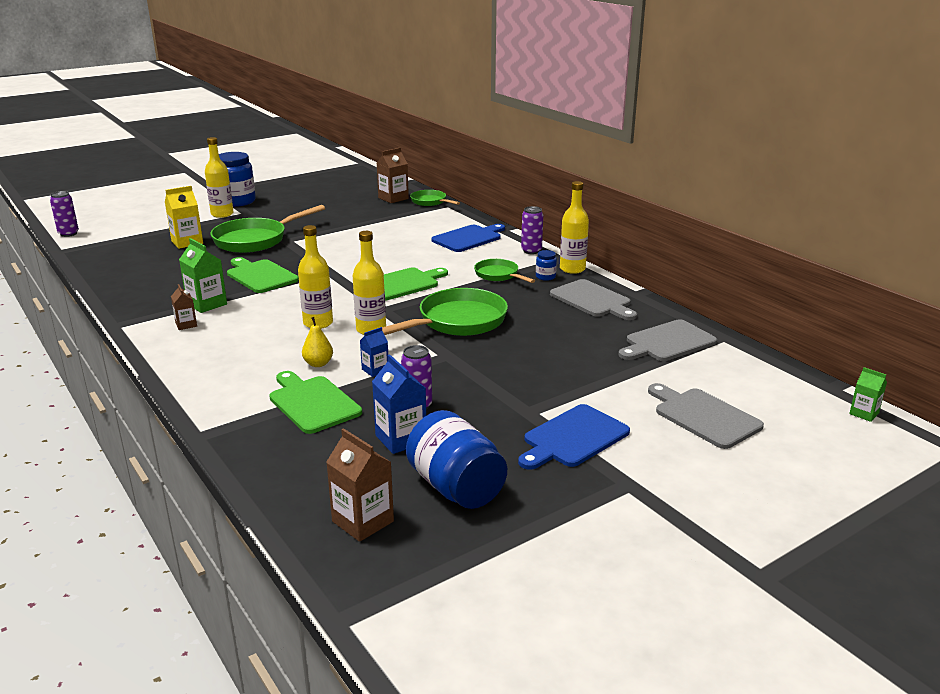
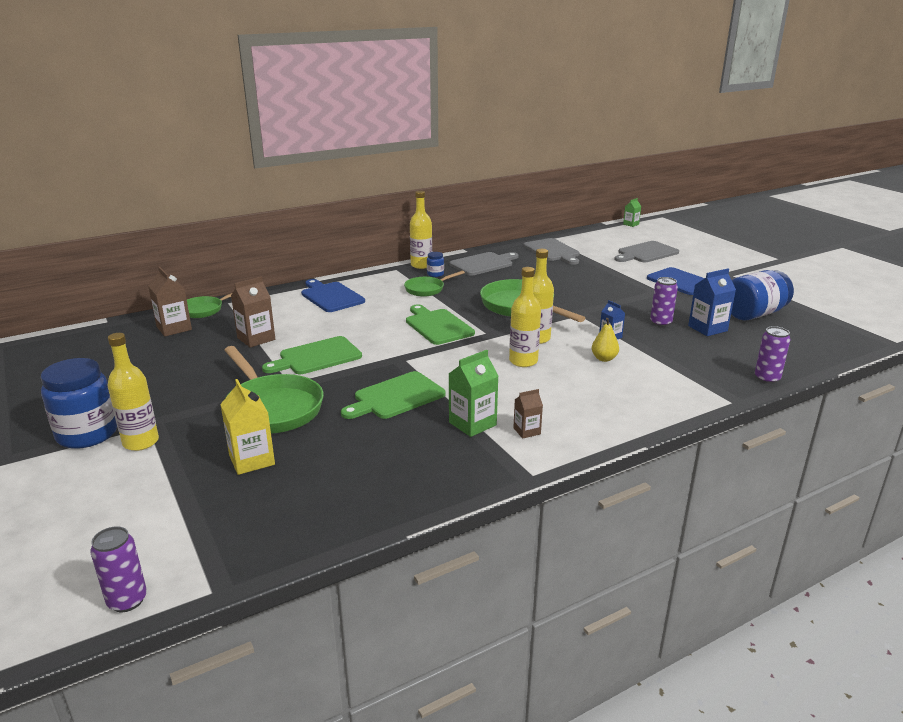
camera: 85 degrees left, 0 degrees up
(312, 403) = (670, 359): green cutting board -> green cutting board (317, 357)
(363, 521) = (806, 339): brown carton -> brown carton (256, 339)
(531, 251) = (375, 275): purple can -> purple can (767, 378)

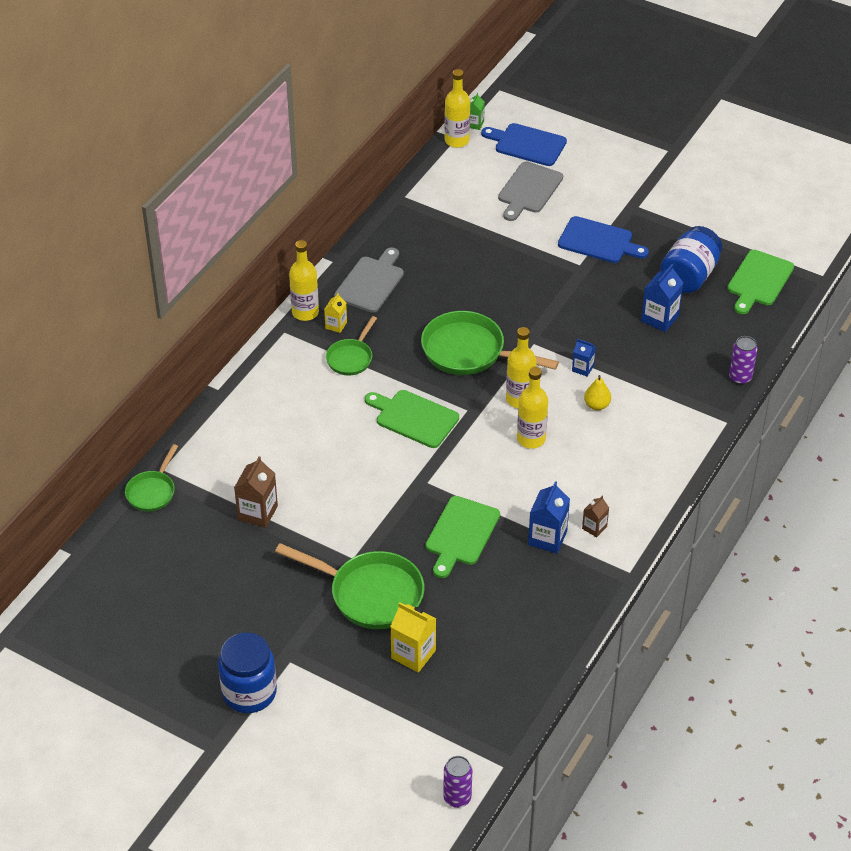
camera: 30 degrees left, 20 degrees up
(141, 442) = (304, 679): yellow bottle -> yellow bottle (457, 140)
(174, 328) = (156, 533): brown carton -> none
(317, 357) = (343, 513): green cutting board -> green cutting board (759, 280)
(331, 296) = (262, 413): blue cutting board -> blue cutting board (527, 144)
(435, 274) = (336, 325): blue jar -> yellow carton
(472, 424) = (547, 538): green carton -> blue carton
(552, 251) = (426, 224): grey cutting board -> none
(660, 323) = (614, 326): purple can -> none

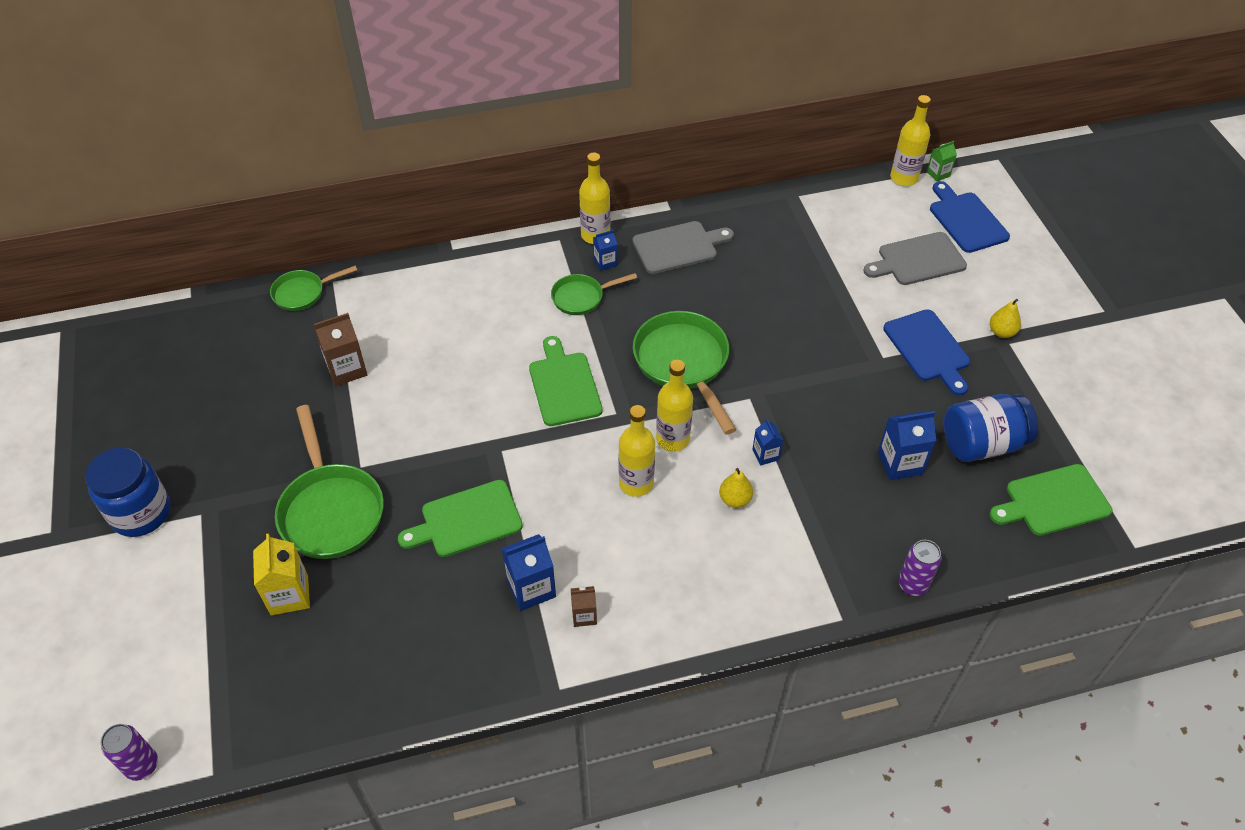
camera: 45 degrees right, 5 degrees up
(336, 325) = (605, 262): yellow carton -> blue carton
(627, 202) = (1001, 332): none -> yellow pear

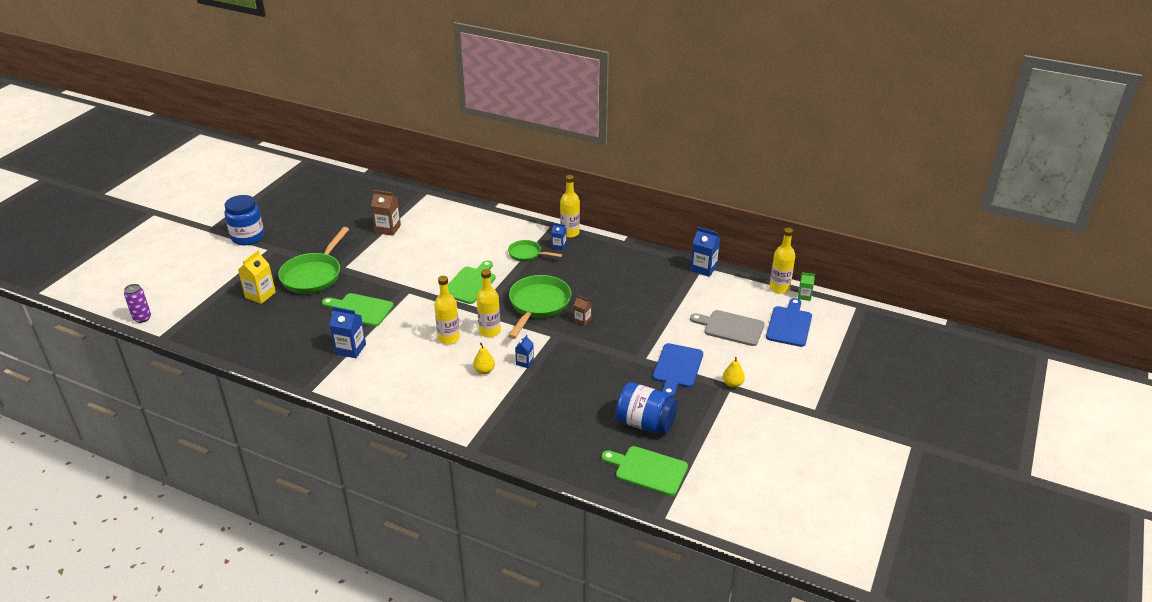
camera: 40 degrees right, 15 degrees down
(303, 293) = (409, 192): green pan -> none
(584, 615) = (357, 372): brown carton -> brown carton (582, 320)
(678, 247) = (605, 257): grey cutting board -> none
(900, 463) = (588, 405): blue carton -> blue carton (703, 268)
(912, 584) = (520, 455): purple can -> none

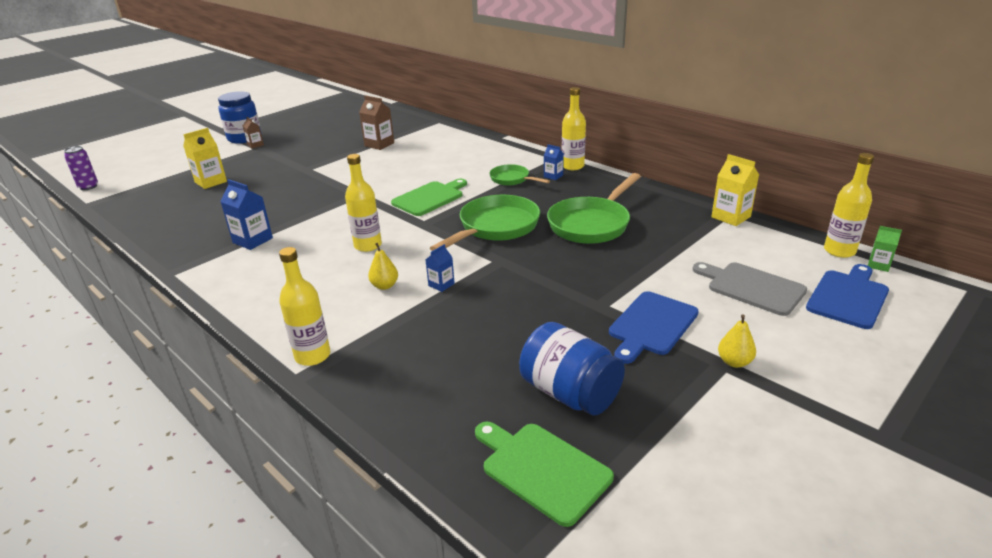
camera: 20 degrees right, 5 degrees down
(314, 275) = (276, 172): green pan -> green pan (591, 224)
(360, 309) = (294, 206): green cutting board -> none
(489, 331) = (420, 245): yellow bottle -> yellow bottle (312, 356)
(582, 320) = (542, 250): brown carton -> brown carton (255, 145)
(703, 268) = (731, 217): blue carton -> yellow carton

